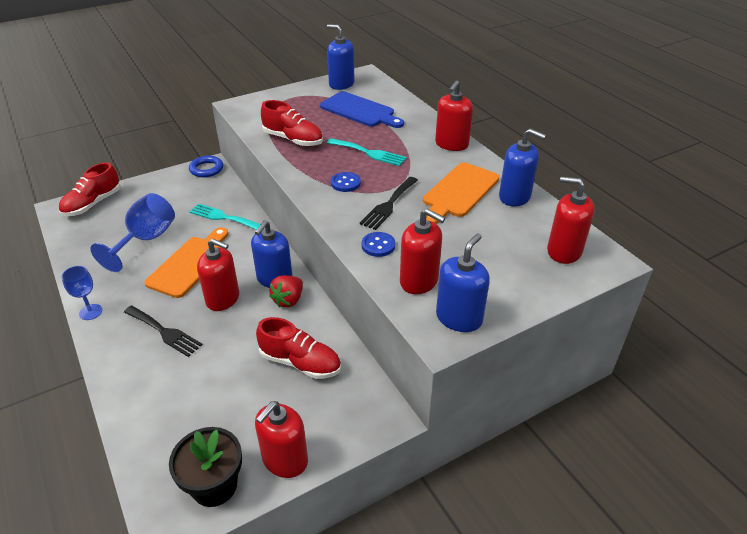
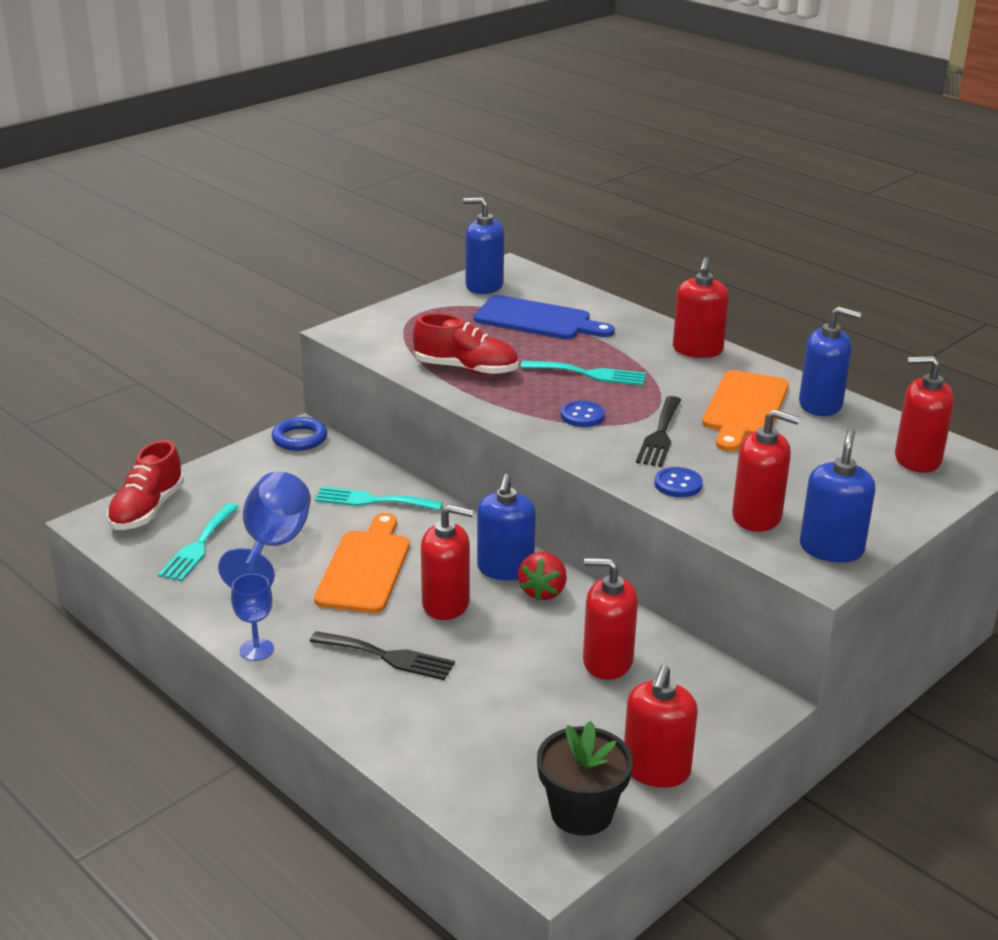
camera: 15 degrees left, 10 degrees down
(105, 232) = (198, 546): none -> turquoise fork
(300, 362) = (607, 661): red shoe -> red soap dispenser

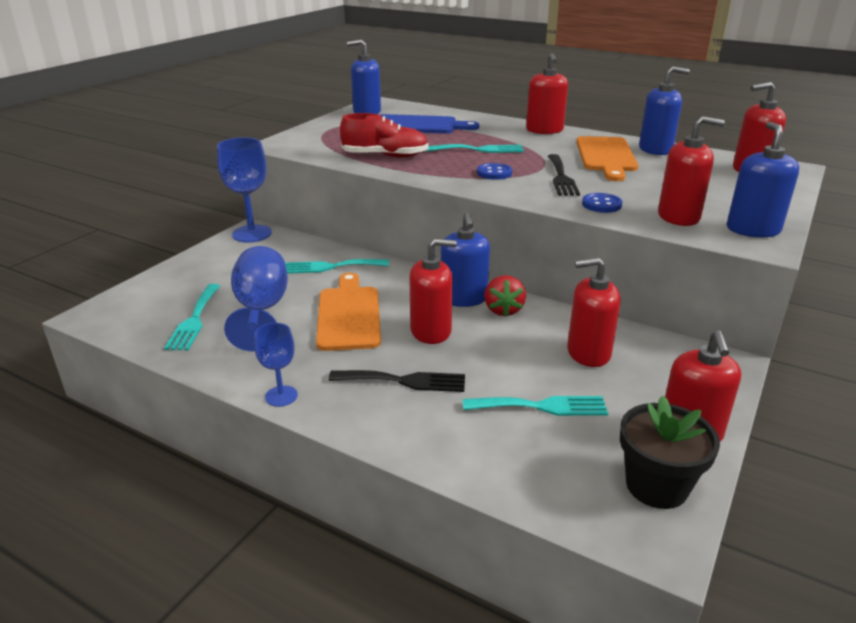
camera: 15 degrees left, 0 degrees up
(147, 510) = (137, 299): red shoe -> none
(299, 438) = (252, 234): blue ring -> blue goblet
(516, 711) = (541, 406): none -> turquoise fork

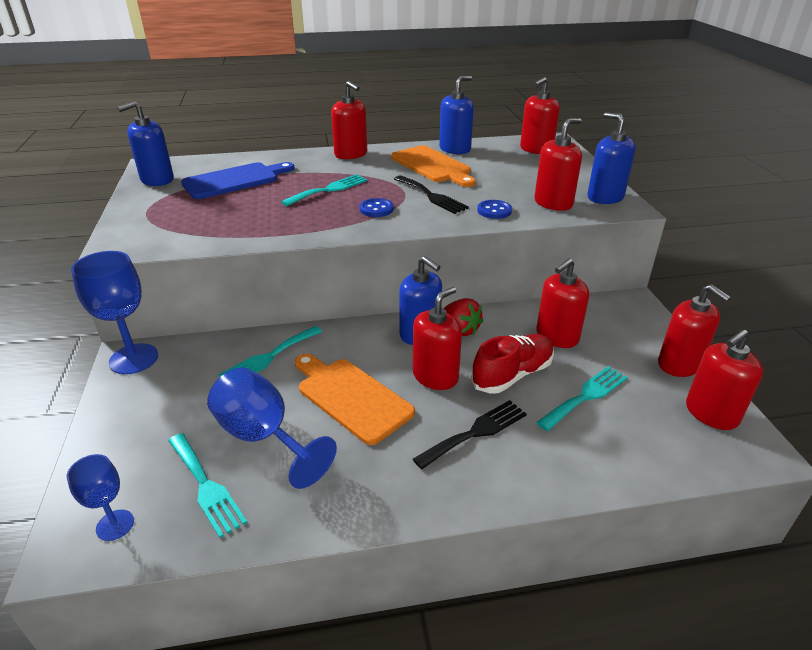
camera: 40 degrees left, 5 degrees up
(281, 396) = (402, 510): blue goblet -> blue goblet (115, 525)
(385, 156) = (255, 224): red shoe -> red shoe (512, 375)
(656, 486) = (711, 413): black flower pot -> red soap dispenser

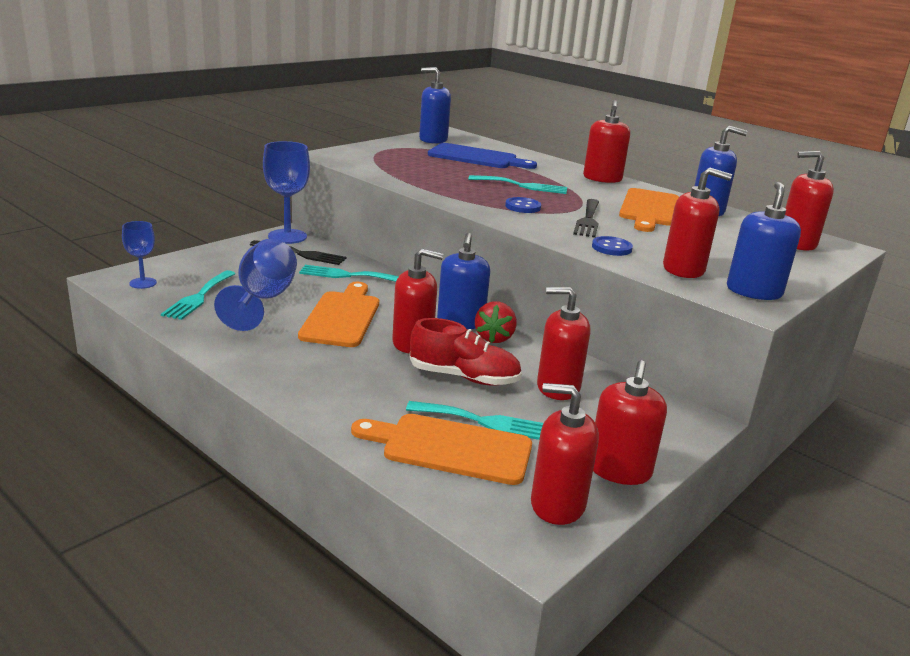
camera: 50 degrees right, 10 degrees down
(475, 432) = (364, 378): black fork -> black fork (302, 254)
(615, 432) = (450, 448): none -> orange cutting board

